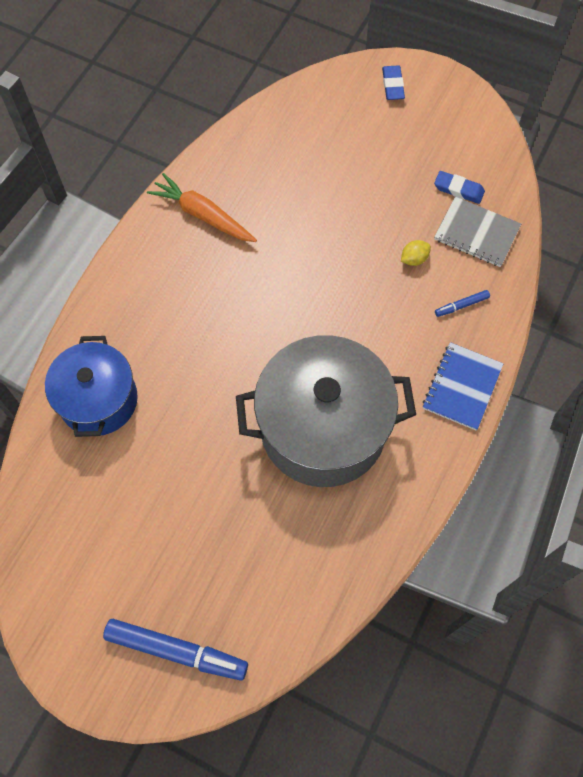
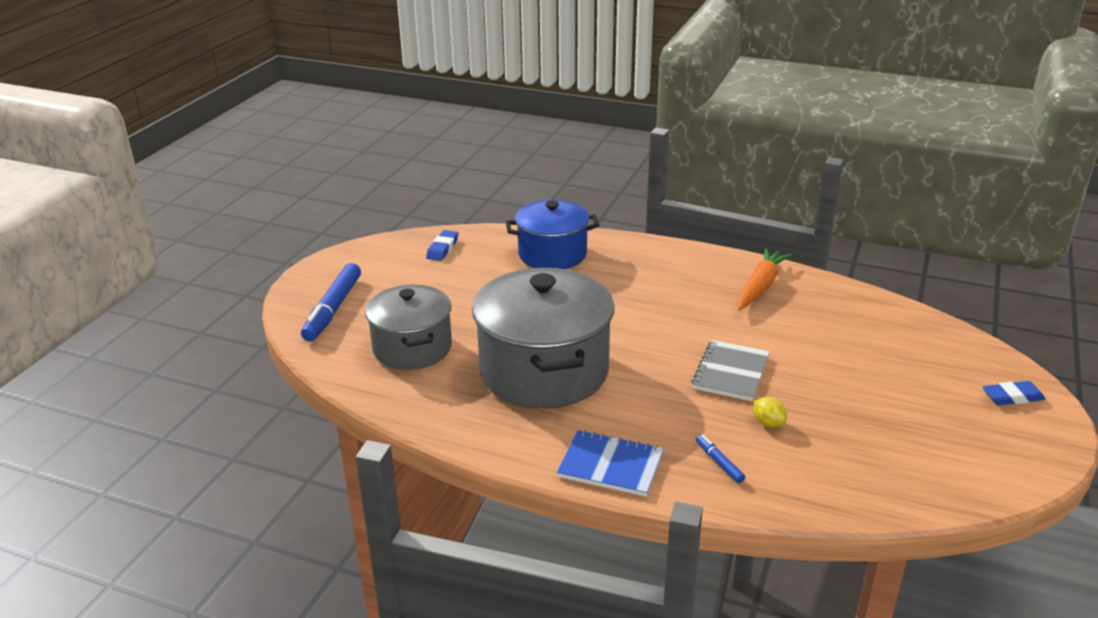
camera: 85 degrees right, 35 degrees down
(268, 556) = (412, 348): none -> grey pot
(458, 189) = (886, 456): blue eraser -> blue eraser (442, 248)
(476, 233) = (828, 473): grey notebook -> grey notebook (730, 372)

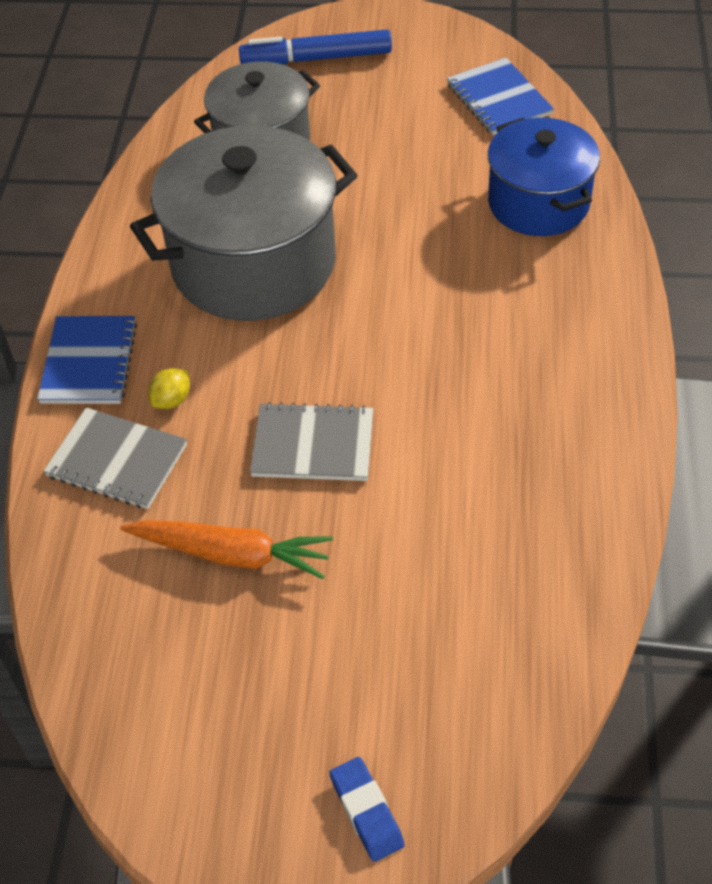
camera: 75 degrees right, 20 degrees up
(442, 248) = (499, 99): blue eraser -> blue notebook
(719, 462) = (117, 461): blue marker -> grey notebook
(760, 287) = (560, 448): orange carrot -> orange carrot (232, 554)
(768, 423) = (209, 500): yellow lemon -> yellow lemon (172, 400)

